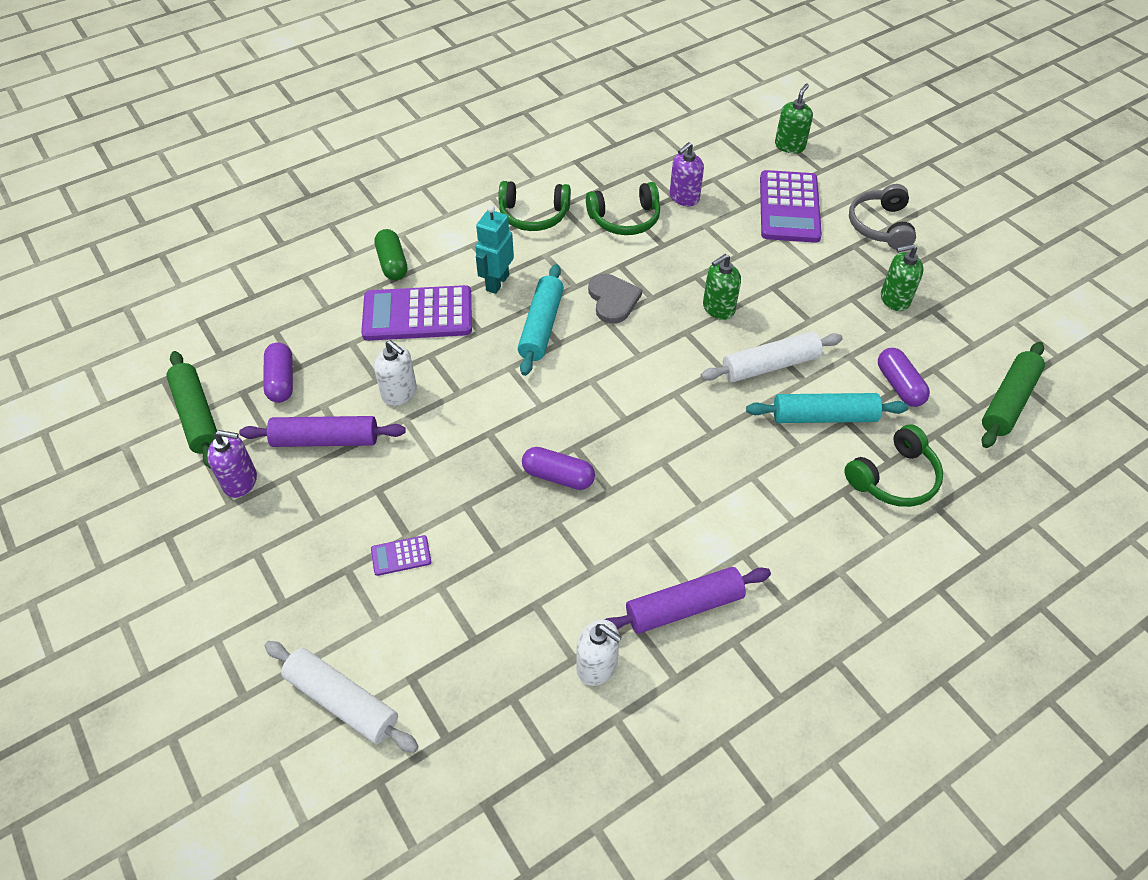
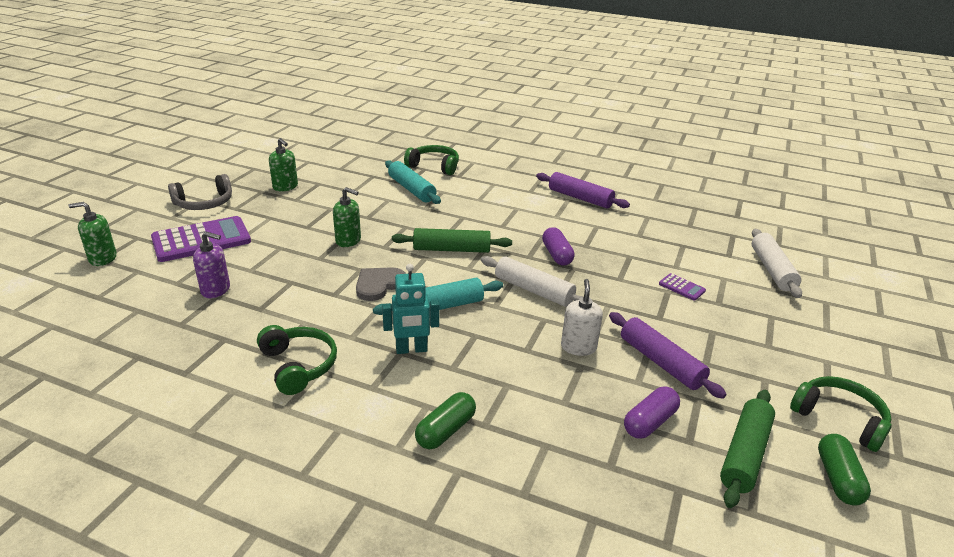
camera: 125 degrees left, 20 degrees down
(120, 455) = (838, 478): none -> green capsule
(240, 481) = (746, 386): purple soap dispenser -> none
(417, 314) = (492, 378): purple calculator -> none
(597, 666) = (641, 210): white soap dispenser -> none
(625, 219) = (268, 311): green headphones -> green headphones (839, 419)
(770, 365) = (386, 212): white rolling pin -> white rolling pin (534, 290)
(899, 385) = (364, 175): purple capsule -> none
(1008, 401) = (347, 149): green rolling pin -> green rolling pin (451, 249)

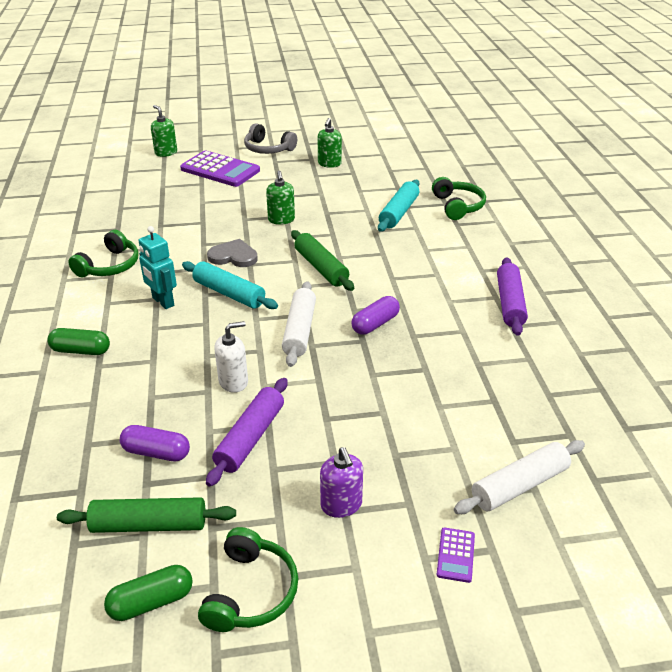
camera: 60 degrees right, 5 degrees up
(216, 290) = (167, 201): purple soap dispenser -> purple soap dispenser (341, 505)
(681, 287) = (400, 420): purple calculator -> purple calculator (455, 555)

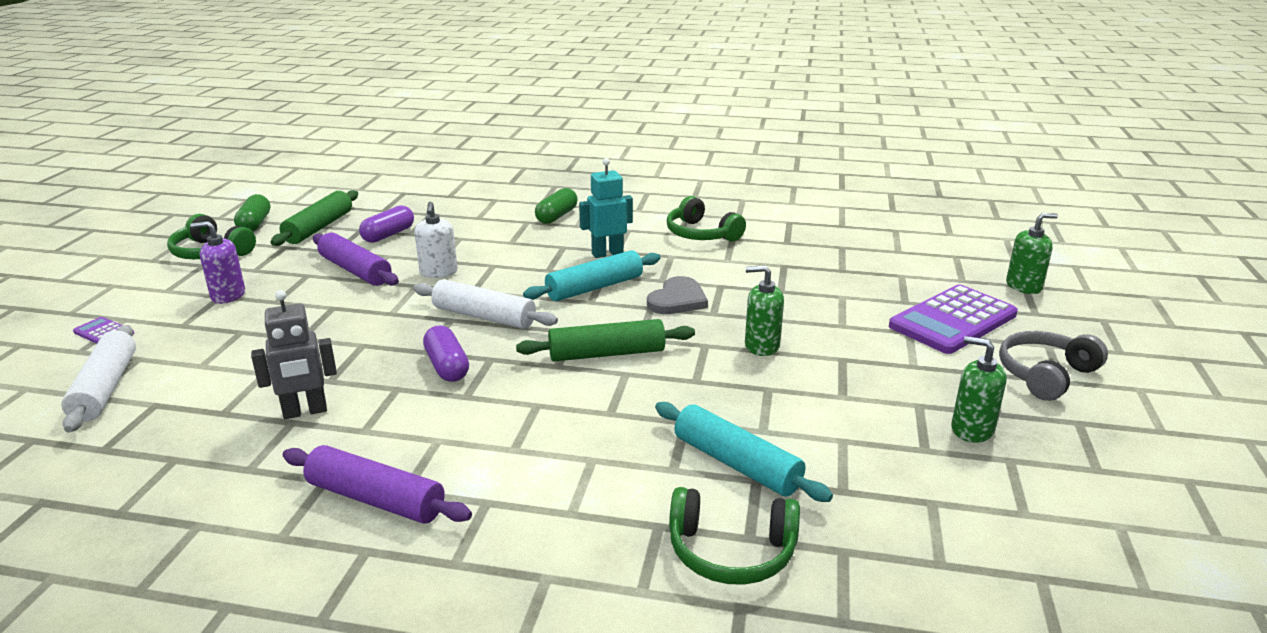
camera: 110 degrees right, 10 degrees down
(465, 363) = (305, 412): none -> grey robot

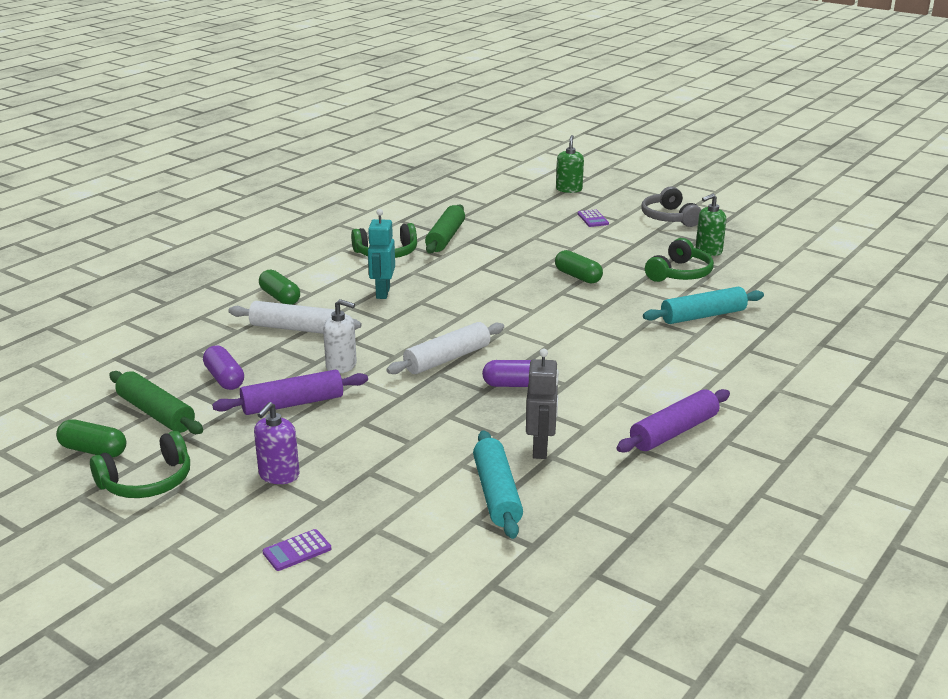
camera: 65 degrees left, 0 degrees up
(105, 388) = (423, 547): white rolling pin -> white rolling pin (295, 328)
(594, 288) = (439, 309): turquoise rolling pin -> turquoise rolling pin (497, 494)
(607, 354) = (546, 325): green rolling pin -> green rolling pin (445, 237)
(677, 300) = (489, 286): grey heart -> none
(731, 551) = (779, 336): green headphones -> green headphones (679, 273)
(761, 346) = (578, 276): green soap dispenser -> green capsule
(952, 320) = (592, 219): purple calculator -> purple calculator, size x0.44

